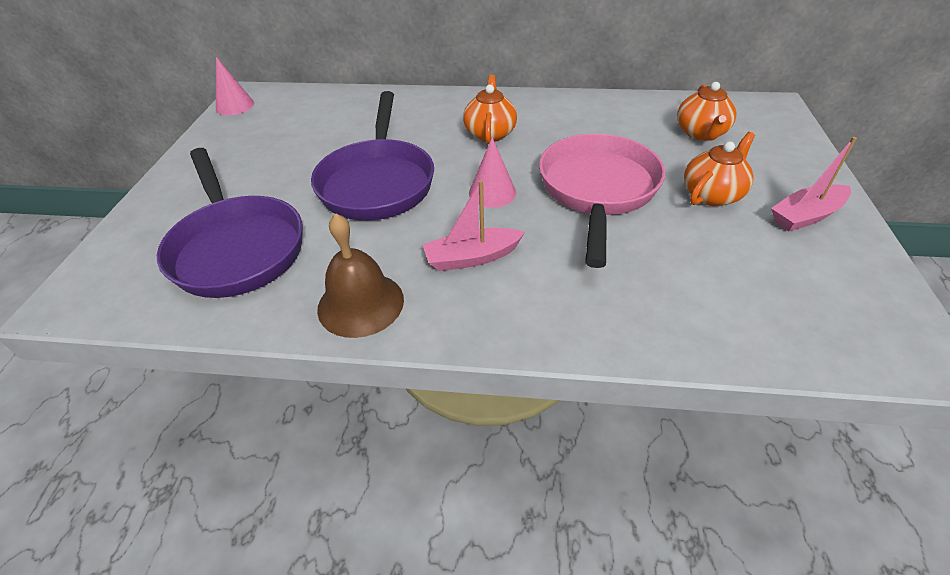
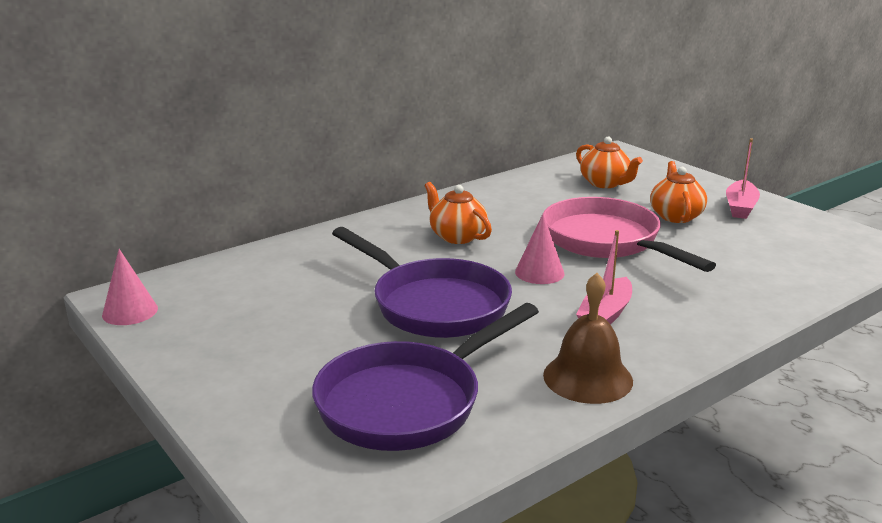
camera: 45 degrees left, 20 degrees down
(237, 248) = (408, 402): purple pan -> purple pan turned 120 degrees clockwise

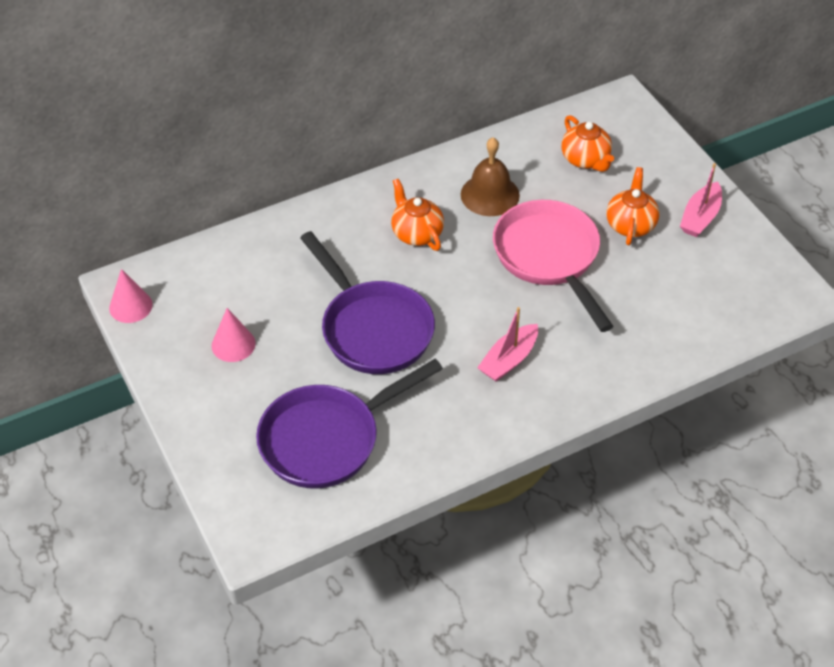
camera: 10 degrees right, 25 degrees up
(539, 272) = (473, 296): pink cone -> pink cone (233, 344)
(588, 377) = (467, 431): brown bell -> brown bell (490, 194)

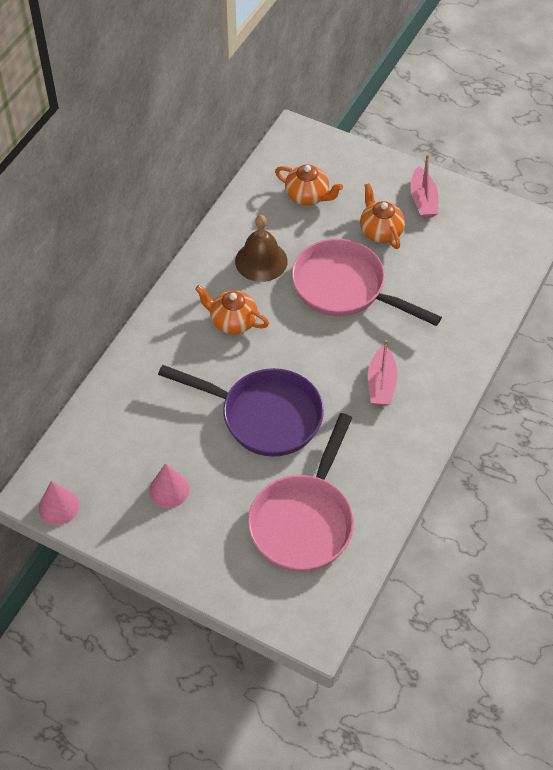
camera: 35 degrees left, 5 degrees up
(327, 439) = (304, 521): purple pan -> pink pan

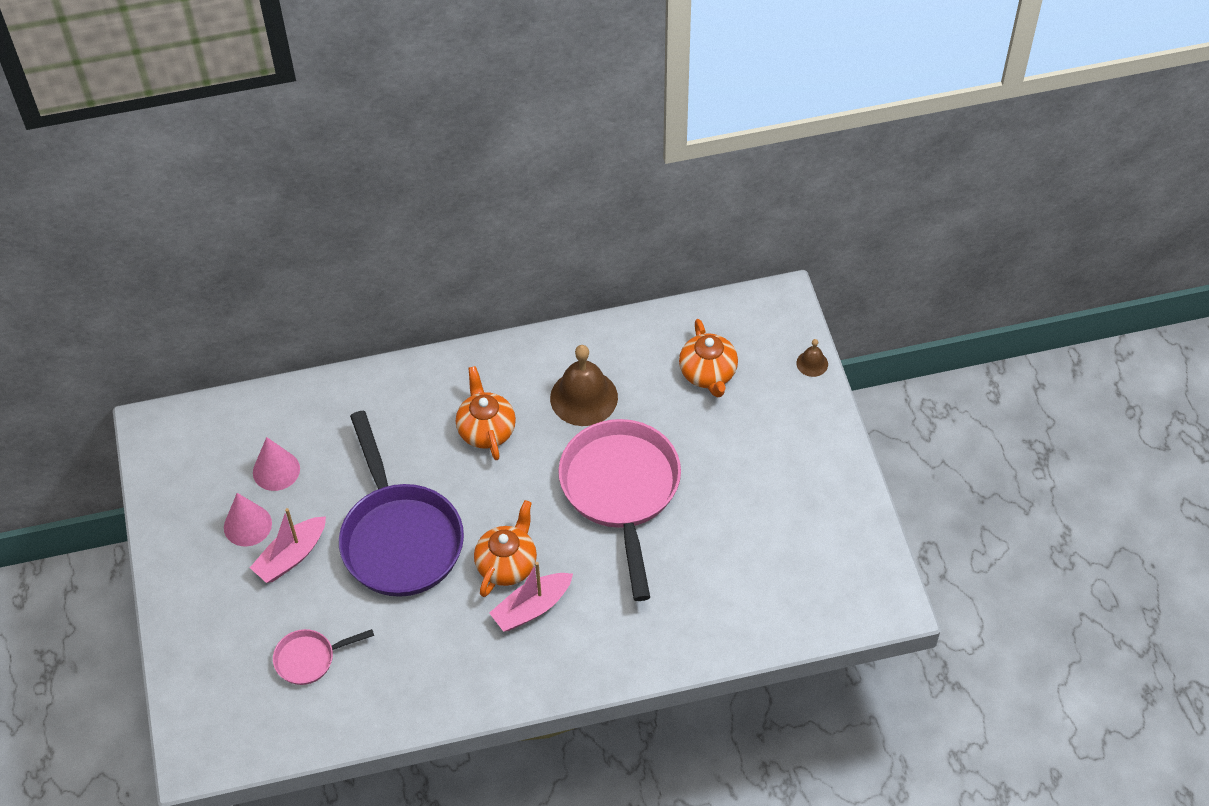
camera: 50 degrees right, 0 degrees up
(58, 507) = (156, 456): pink cone -> pink cone (276, 470)
(304, 521) = (310, 659): pink pan -> pink pan, size x0.47
(351, 149) = (812, 363): none -> brown bell
(380, 231) = (728, 468): orange teapot -> orange teapot (507, 564)
(423, 200) = (811, 475): pink boat -> pink boat (291, 556)

